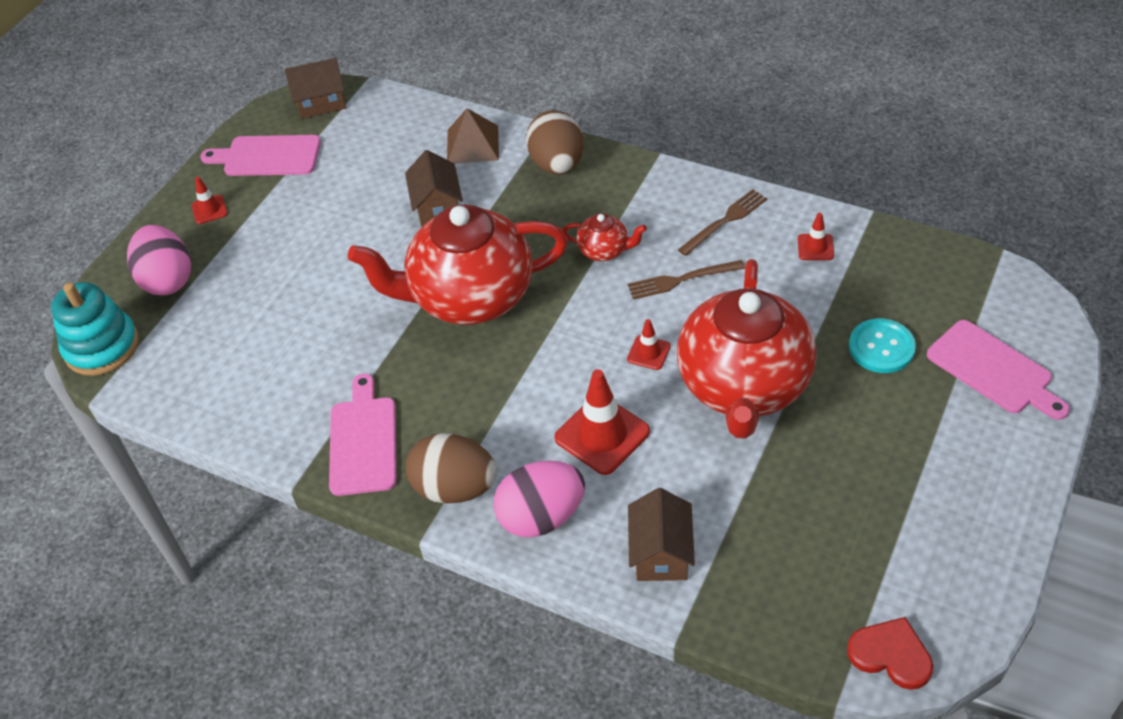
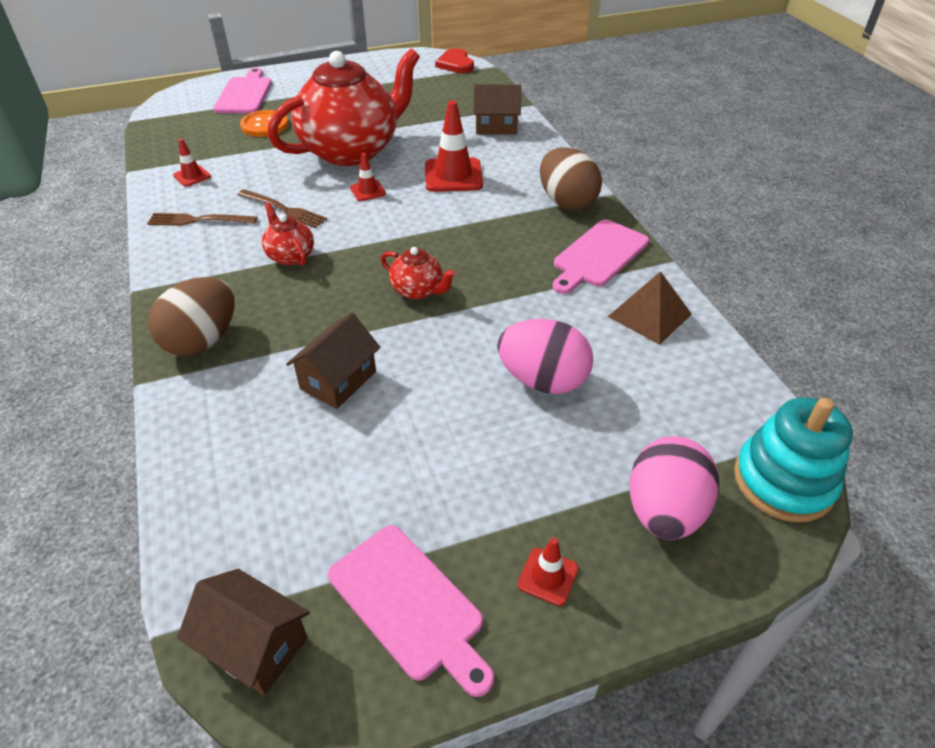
camera: 140 degrees left, 5 degrees down
(470, 297) = (418, 290): red teapot -> red teapot, size x0.42
(472, 144) = (220, 419): brown pyramid -> brown pyramid (649, 315)
(541, 516) = (534, 166): pink egg -> pink egg (543, 380)
(660, 553) = (496, 126): brown house -> brown house turned 45 degrees clockwise
(881, 347) = (264, 125): turquoise button -> orange button

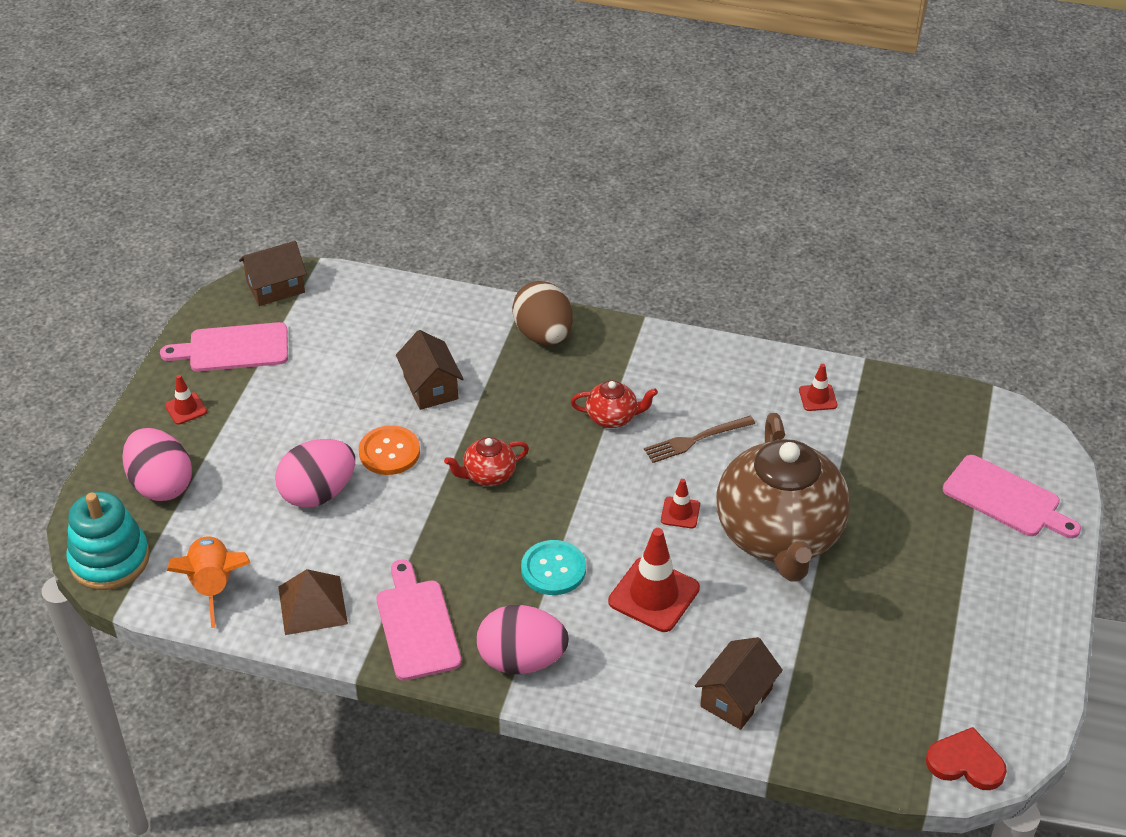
camera: 125 degrees right, 0 degrees up
(198, 220) = (725, 379): brown fork -> none
(264, 125) = (900, 487): orange button -> orange button (389, 452)
(352, 150) = (779, 536): red teapot -> brown teapot
(478, 220) = (553, 569): none -> turquoise button
(566, 202) = (521, 660): brown egg -> pink egg
(709, 384) = (214, 586): none -> orange rocket

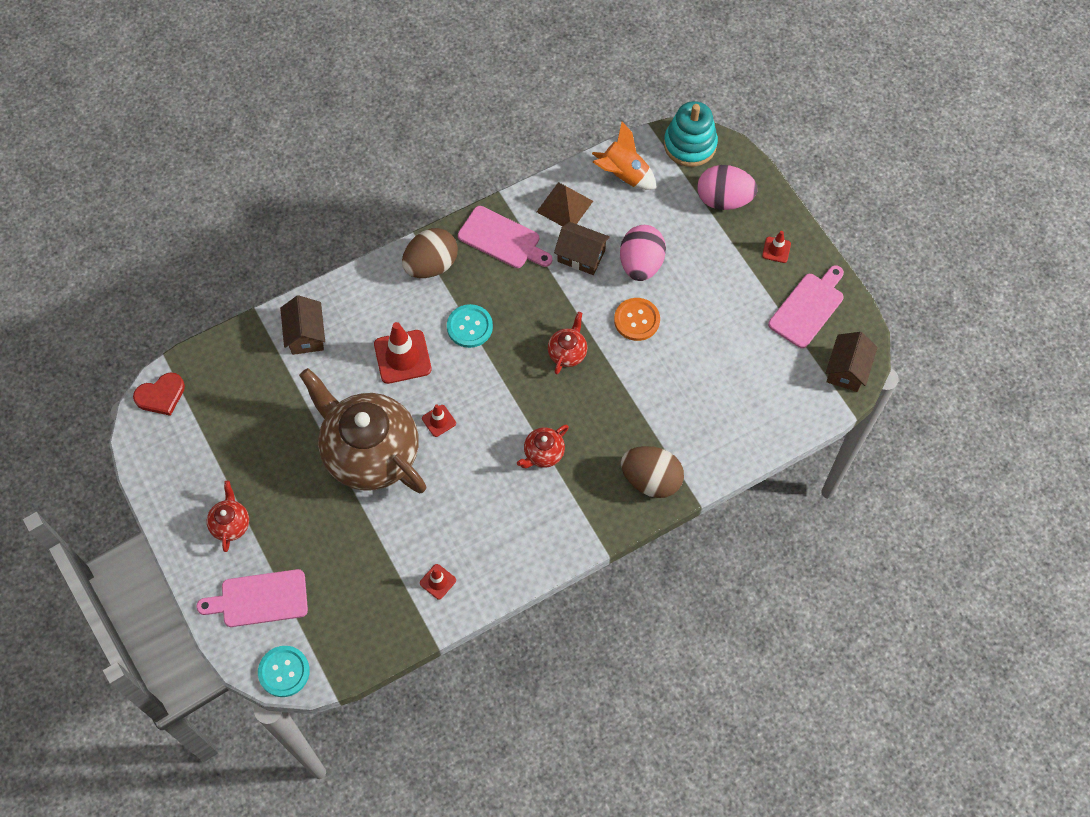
camera: 135 degrees right, 20 degrees up
(430, 387) = (668, 381): brown house -> brown house (581, 256)
(521, 660) = (431, 265): pink egg -> brown egg
(695, 440) = (479, 480): brown fork -> none
(984, 579) = (231, 524): none -> red teapot
(1028, 432) = (284, 672): none -> turquoise button

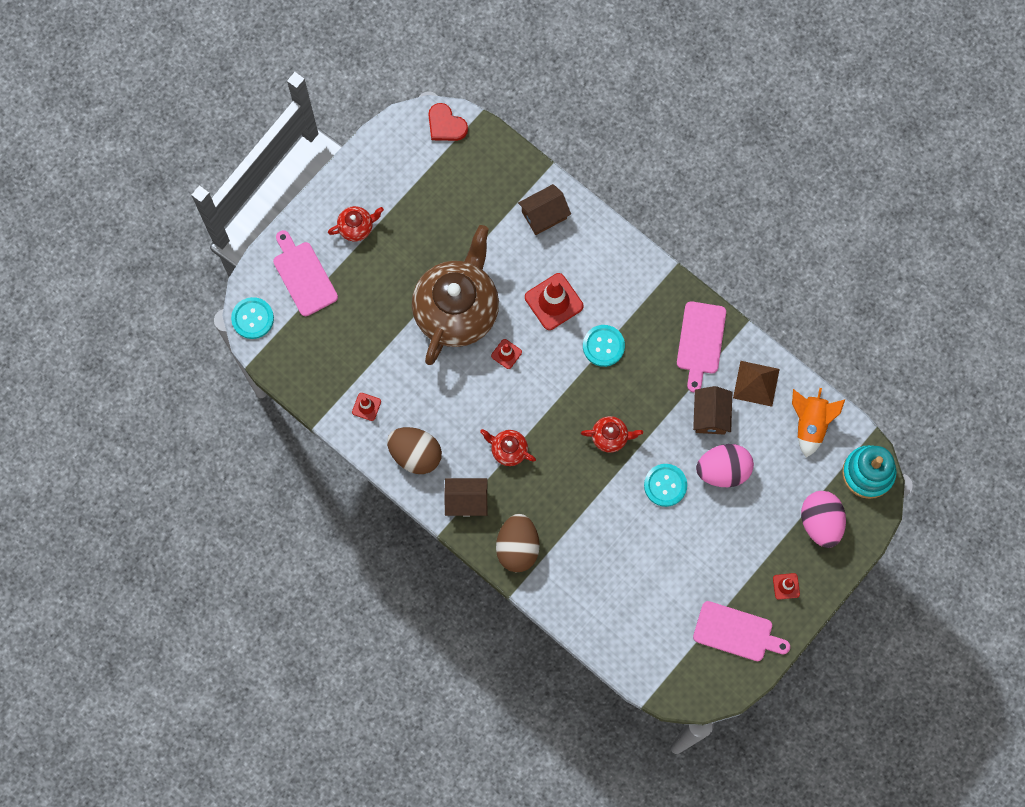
camera: 70 degrees right, 10 degrees up
(431, 265) = (650, 291): brown egg -> brown egg (415, 454)
(636, 320) = (665, 485): orange button -> turquoise button
(847, 370) = (686, 685): brown house -> brown house (466, 501)

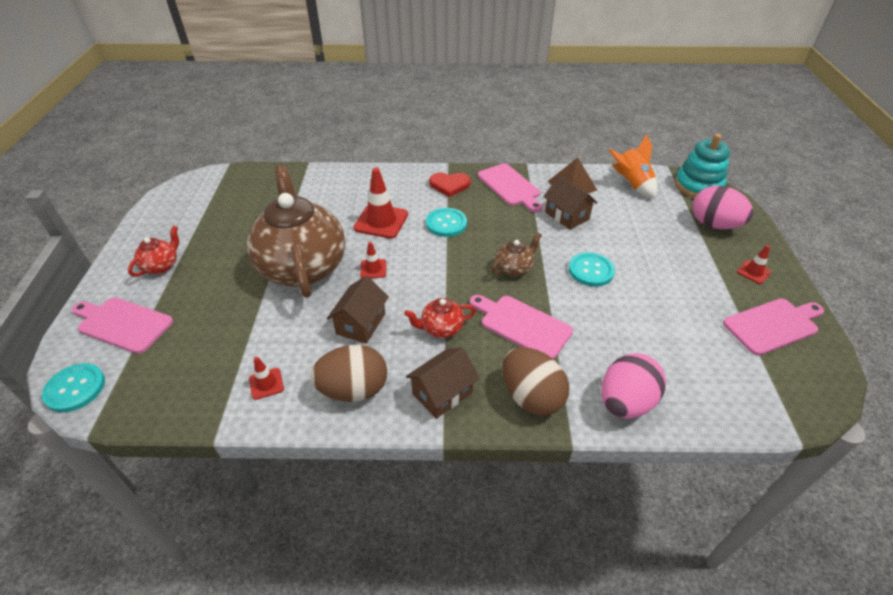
camera: 40 degrees left, 30 degrees down
(446, 125) = (204, 180): red heart -> red heart (449, 185)
(544, 215) = (327, 185): brown house -> brown house (361, 323)
(565, 491) = (522, 325): none -> pink cutting board
(610, 437) = (514, 268): red teapot -> brown teapot
(723, 470) = (616, 237): pink egg -> pink egg (625, 402)

